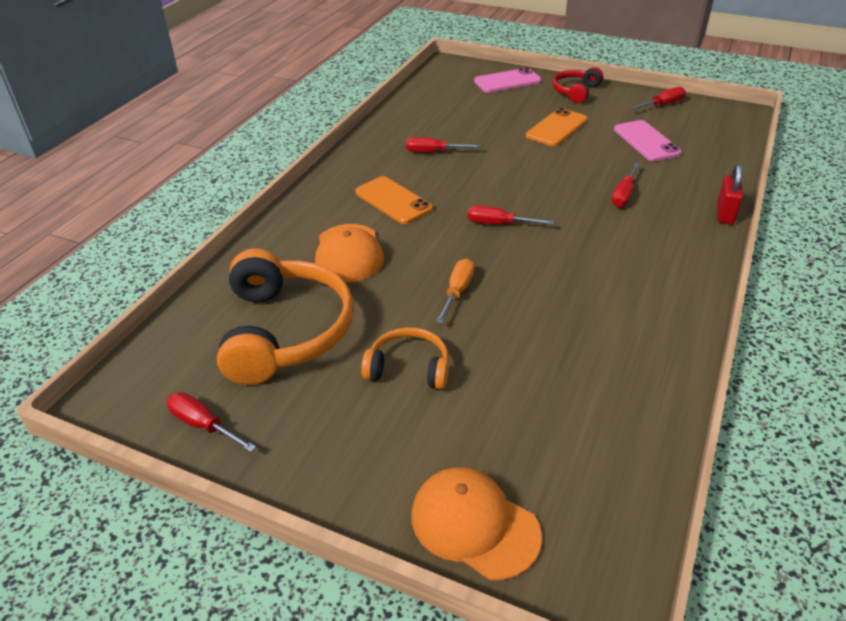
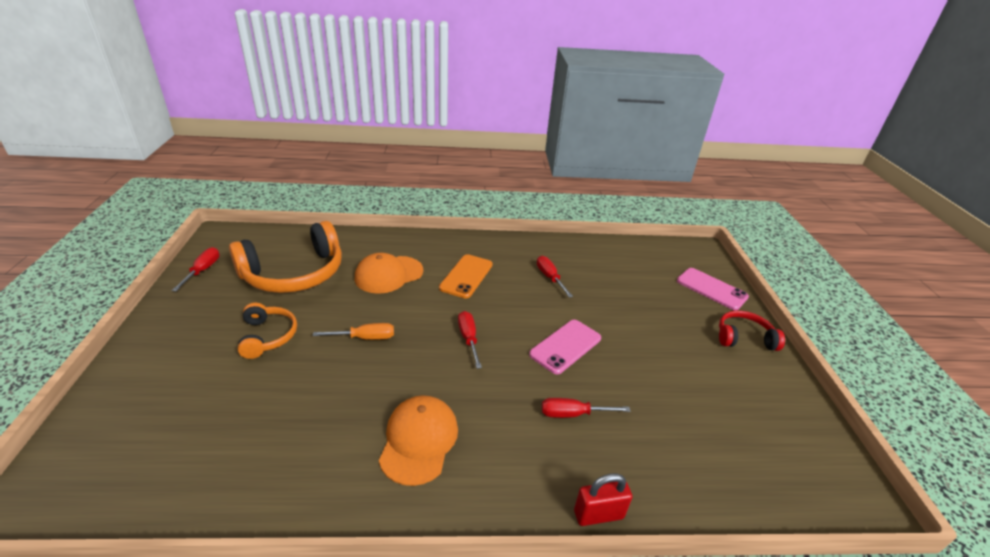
camera: 60 degrees right, 5 degrees down
(474, 524) = (110, 409): orange cap -> orange cap (419, 440)
(556, 128) = (657, 339): orange phone -> none
(646, 141) = (696, 414): pink phone -> pink phone (565, 346)
(662, 105) = (794, 414): red screwdriver -> none

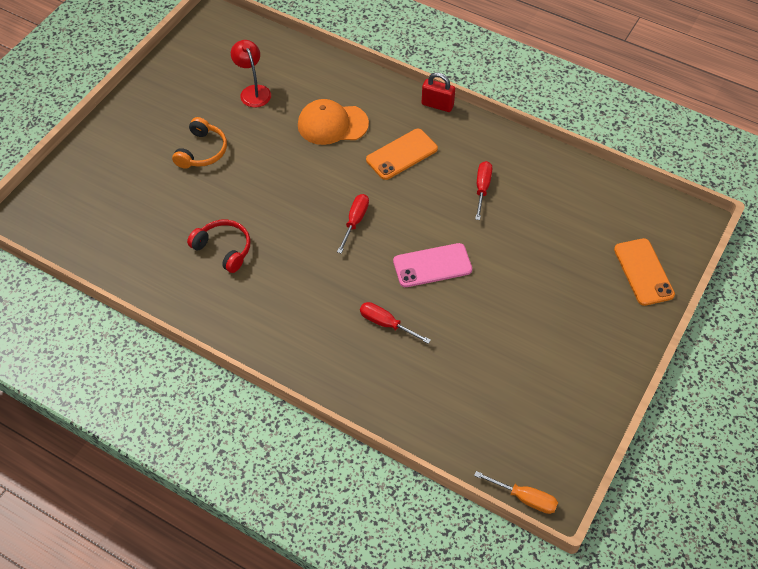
camera: 35 degrees right, 20 degrees up
(202, 270) = (182, 59): red screwdriver -> none
(294, 273) = (253, 91): orange headphones -> red lamp
(364, 338) = (273, 184): orange screwdriver -> orange screwdriver (524, 498)
(419, 440) = (259, 288): orange cap -> none
(598, 514) = (342, 397): red padlock -> red padlock (437, 105)
(711, 289) = (643, 272): pink phone -> orange phone
(744, 338) = (614, 334): red headphones -> red headphones (224, 249)

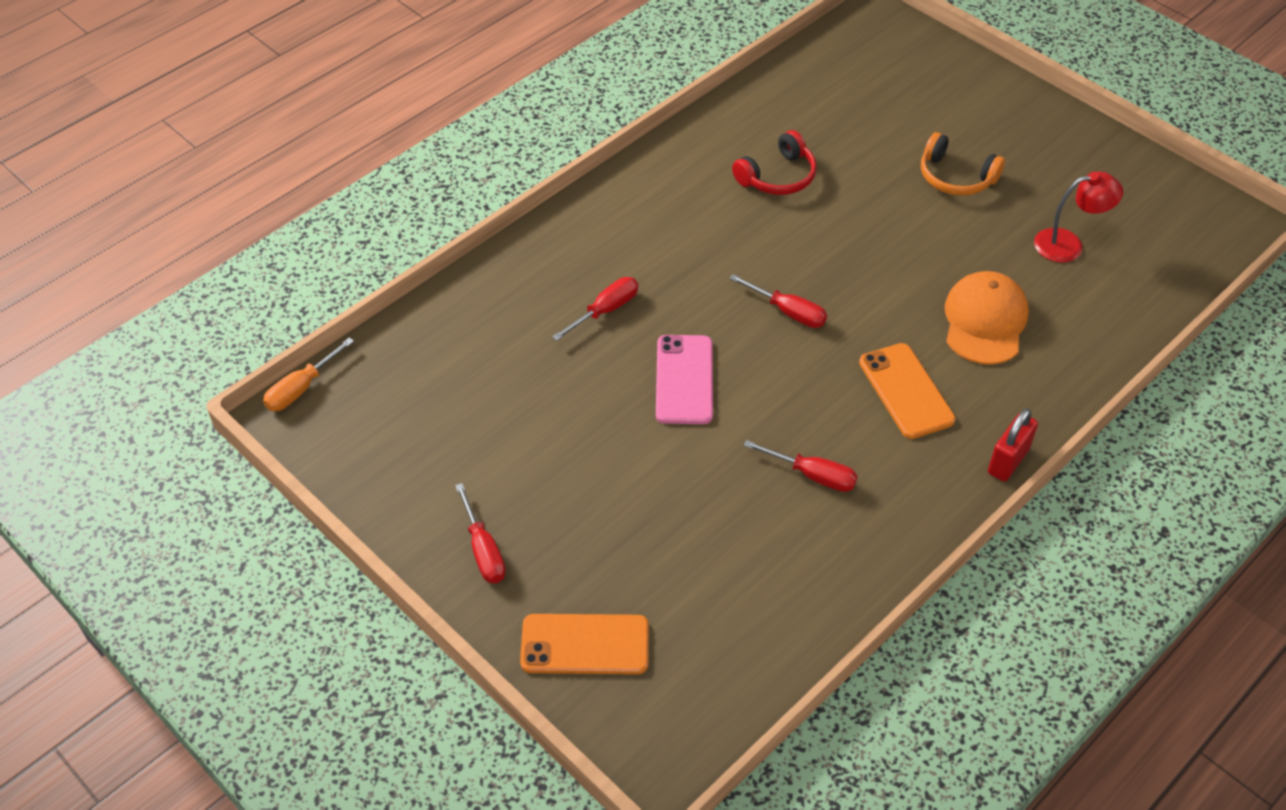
camera: 105 degrees right, 5 degrees down
(606, 340) = (483, 550): none -> red screwdriver

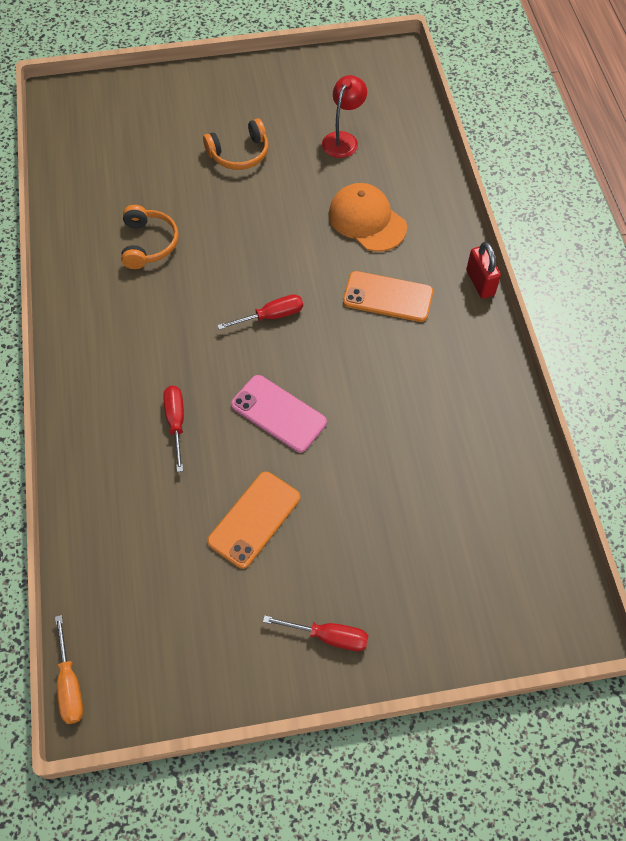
camera: 55 degrees left, 10 degrees up
(585, 645) = (454, 616): orange phone -> orange phone (254, 519)
(778, 177) = (149, 244): red headphones -> orange headphones
(812, 475) = (414, 391): red screwdriver -> none

